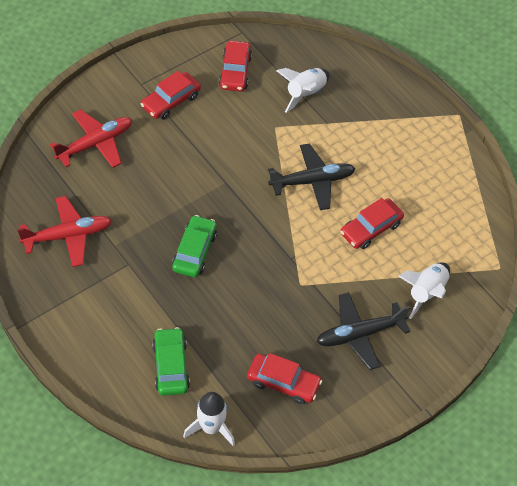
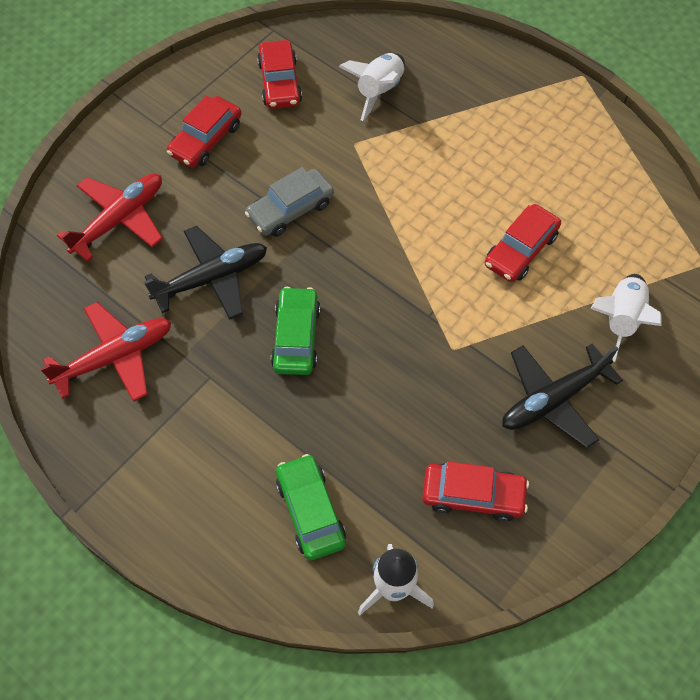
camera: 10 degrees left, 5 degrees up
(216, 163) = (290, 209): none -> grey car
(312, 181) = (424, 204): black plane -> black plane (211, 279)

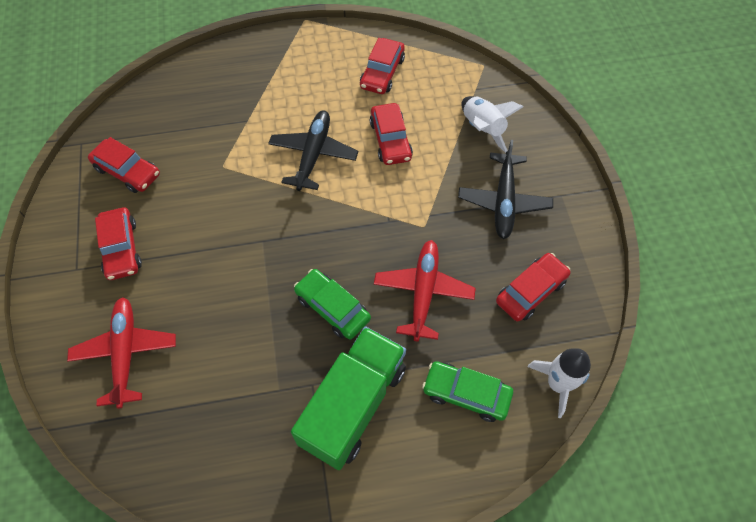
camera: 50 degrees left, 0 degrees up
(115, 357) = (236, 439): red plane -> red plane (423, 292)
(211, 279) = (236, 327): black plane -> black plane (313, 155)
(219, 424) = (353, 405): none -> green truck
(290, 209) = (233, 239): grey car -> none
(379, 91) = (199, 123): white rocket -> none
(592, 184) = (382, 73): none -> red car

